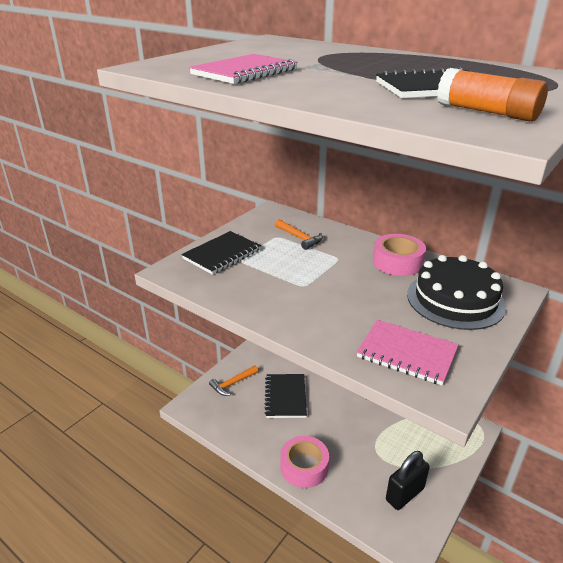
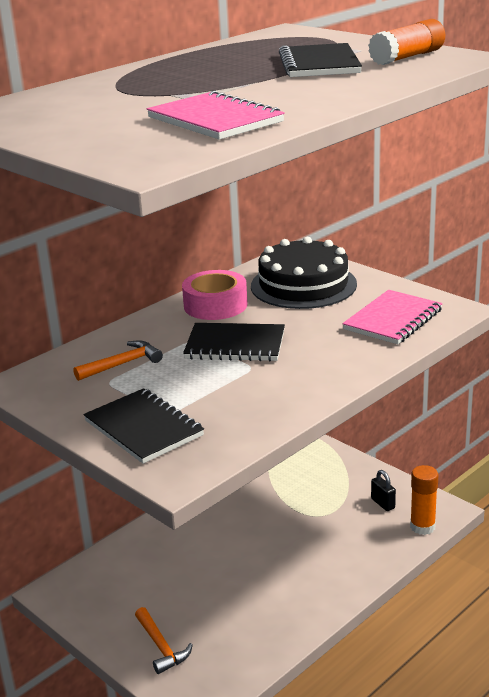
camera: 80 degrees left, 5 degrees down
(285, 397) = (207, 587): black notebook -> black notebook (235, 345)
(304, 467) = (337, 579): pink tape -> none
(381, 526) = (422, 527): none -> orange glue stick
(404, 494) = (383, 503): black padlock -> black padlock, size x0.56

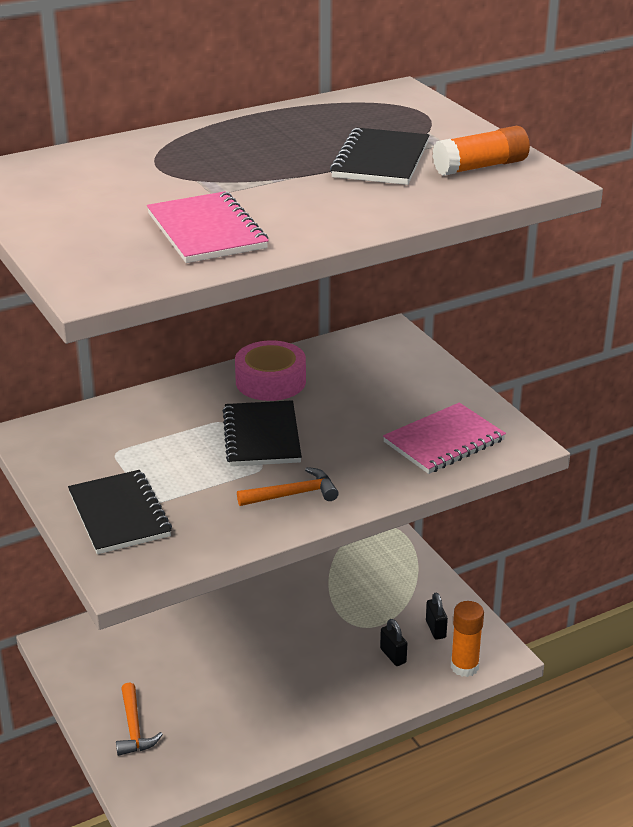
camera: 15 degrees right, 5 degrees up
(122, 364) = (138, 434): orange hammer -> orange hammer (293, 494)
(235, 345) = (262, 436): black notebook -> black notebook turned 60 degrees clockwise
(303, 285) = (377, 375): black cake -> none
(359, 532) = (393, 656): none -> black padlock

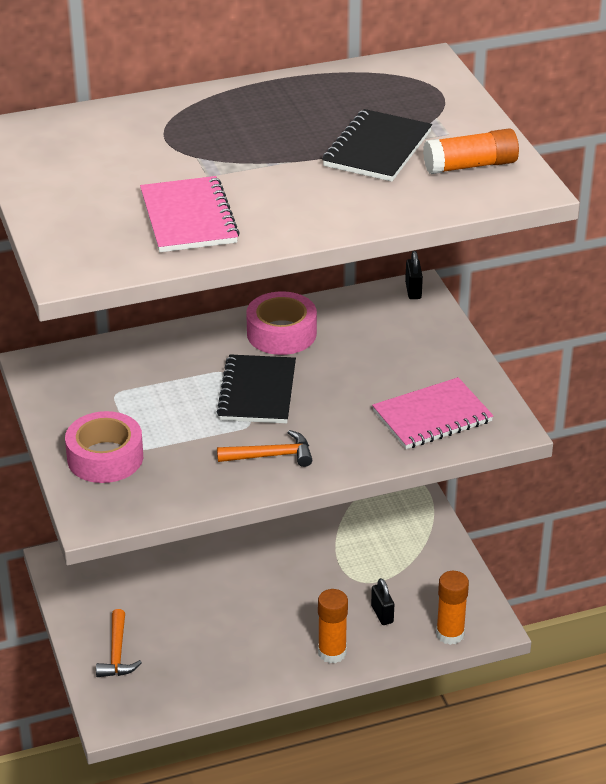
camera: 10 degrees right, 5 degrees up
(119, 515) = (105, 458): black notebook -> pink tape
(353, 699) = (332, 653): none -> orange glue stick
(435, 629) = (432, 593): black padlock -> black padlock (413, 291)

